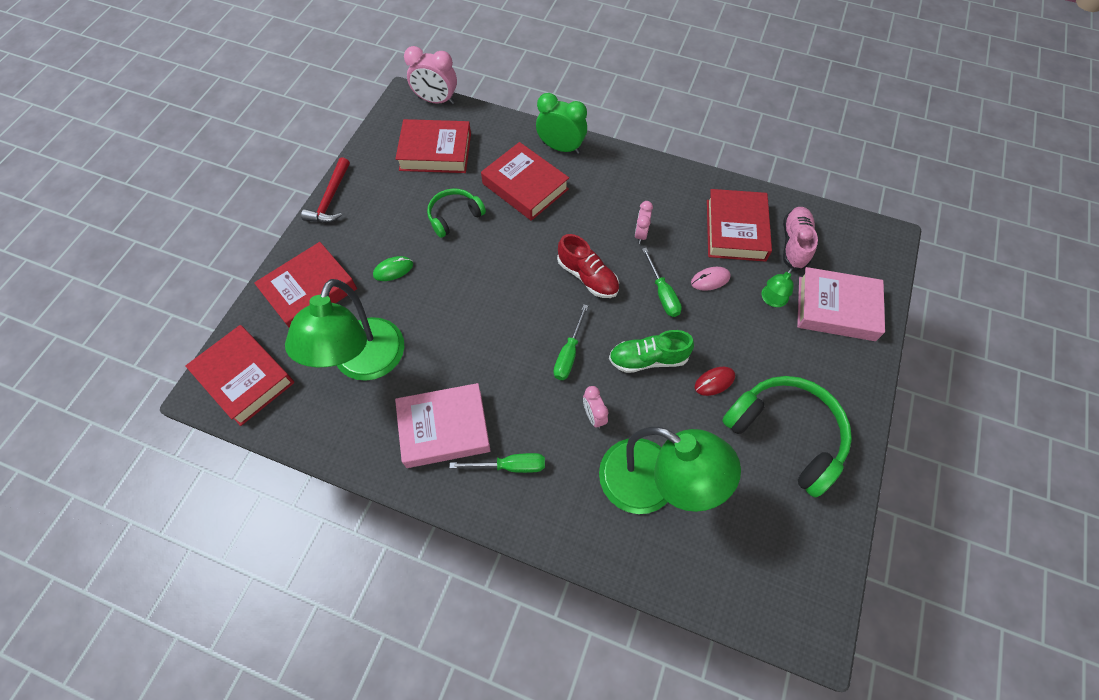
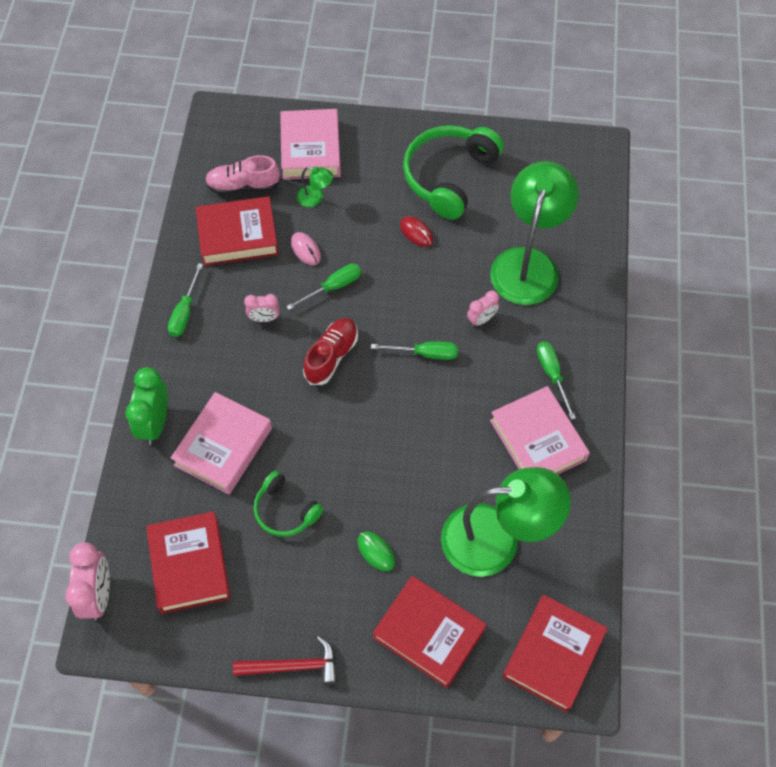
camera: 105 degrees left, 0 degrees up
(525, 186) = (223, 446): red book -> pink book
(648, 359) = (410, 287): green shoe -> none
(661, 180) = (185, 312): none -> green screwdriver

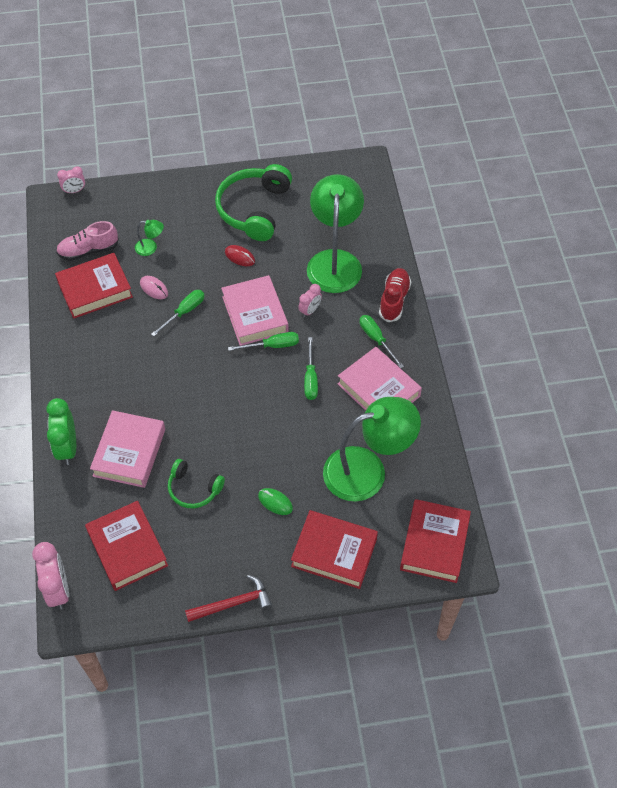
camera: 15 degrees left, 5 degrees down
(185, 312) = (68, 357): green screwdriver -> green screwdriver (310, 379)
(264, 318) = (135, 348): pink clock -> pink clock (74, 191)
(310, 149) = (136, 211): pink book -> pink book (255, 314)
(331, 356) = (198, 364): red shoe -> red shoe (394, 300)

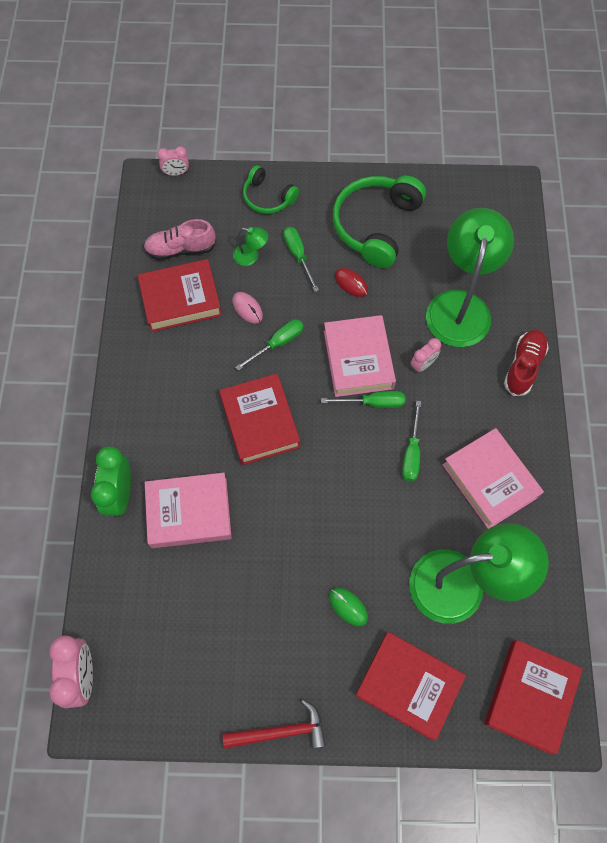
camera: 10 degrees right, 10 degrees up
(127, 548) = (168, 636): red book -> red book (260, 422)
(129, 452) = (189, 513): pink book -> pink book turned 60 degrees clockwise
(194, 489) = (256, 572): green headphones -> green headphones (268, 197)
(376, 339) = (496, 414): green screwdriver -> green screwdriver (298, 256)

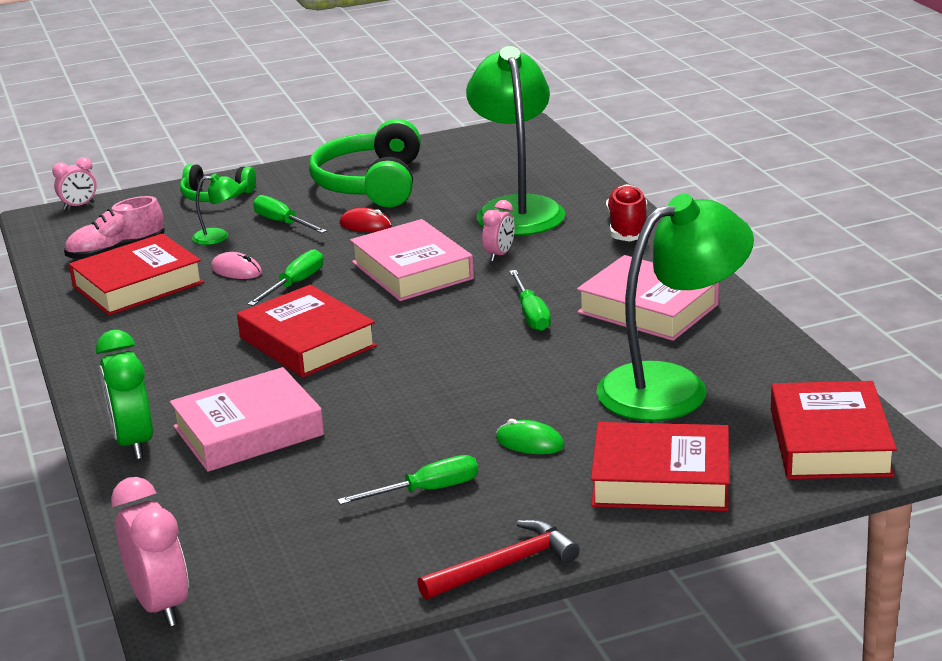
camera: 20 degrees left, 40 degrees down
(373, 403) = (454, 294): green screwdriver -> green screwdriver (426, 490)

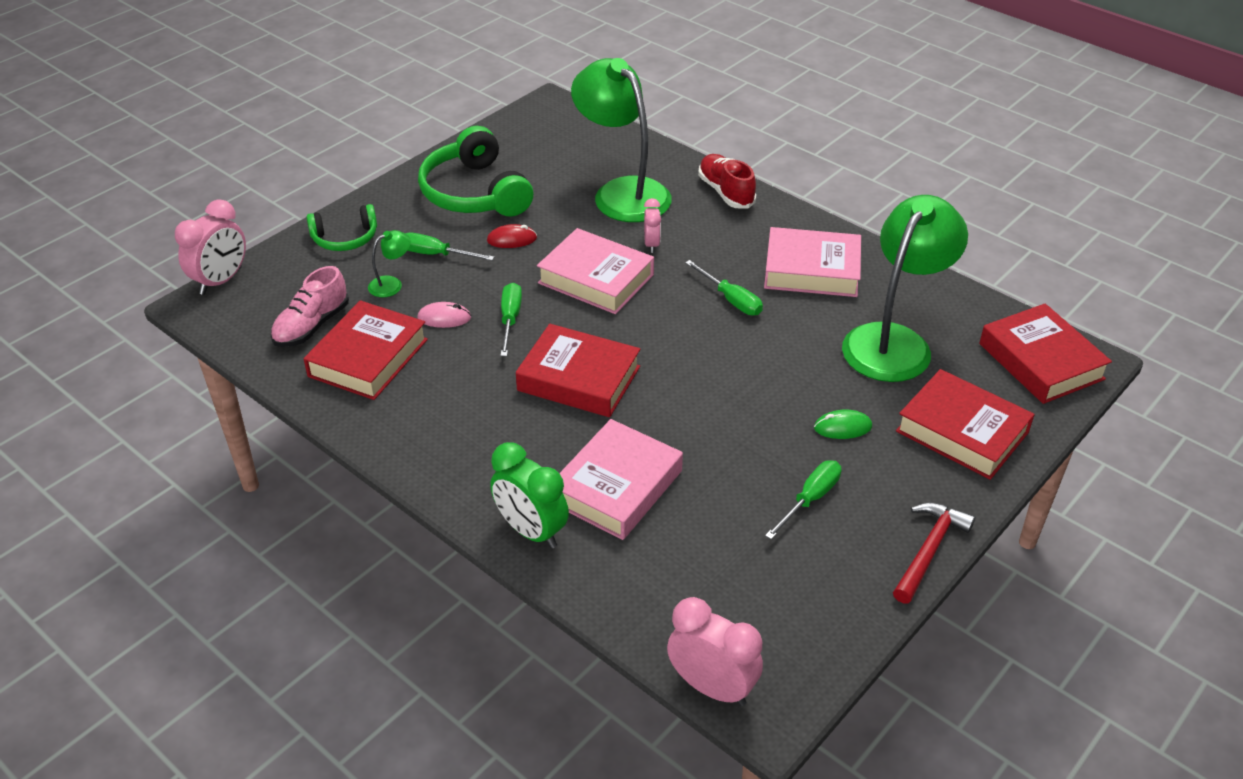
camera: 30 degrees left, 15 degrees up
(79, 206) = (221, 281): pink clock -> pink clock, size x1.74
(661, 479) = (962, 431): red book -> red book turned 60 degrees clockwise

